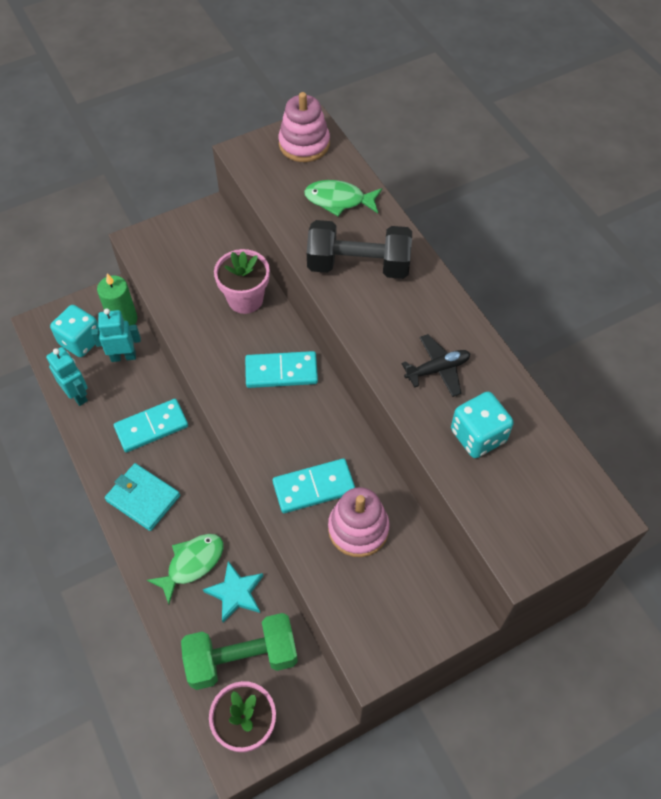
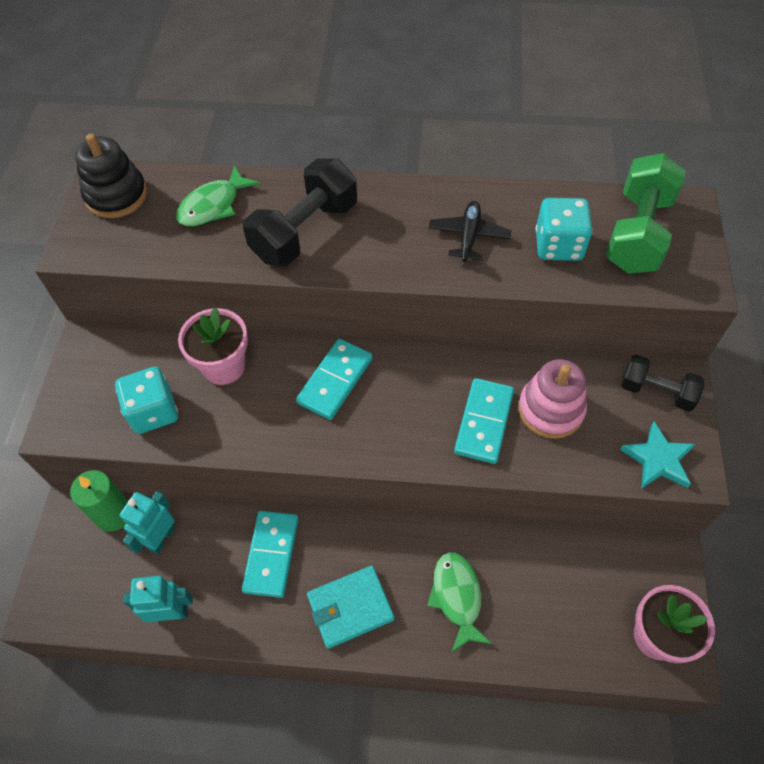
camera: 55 degrees left, 0 degrees up
(81, 341) = (103, 573): turquoise dice -> turquoise dice (153, 412)
(235, 593) = (513, 572): turquoise star -> turquoise star (658, 459)
(242, 658) = (585, 603): green dumbbell -> green dumbbell (637, 233)
(304, 144) = (116, 195): pink stacking toy -> black stacking toy
(433, 601) = (656, 391): none -> black dumbbell

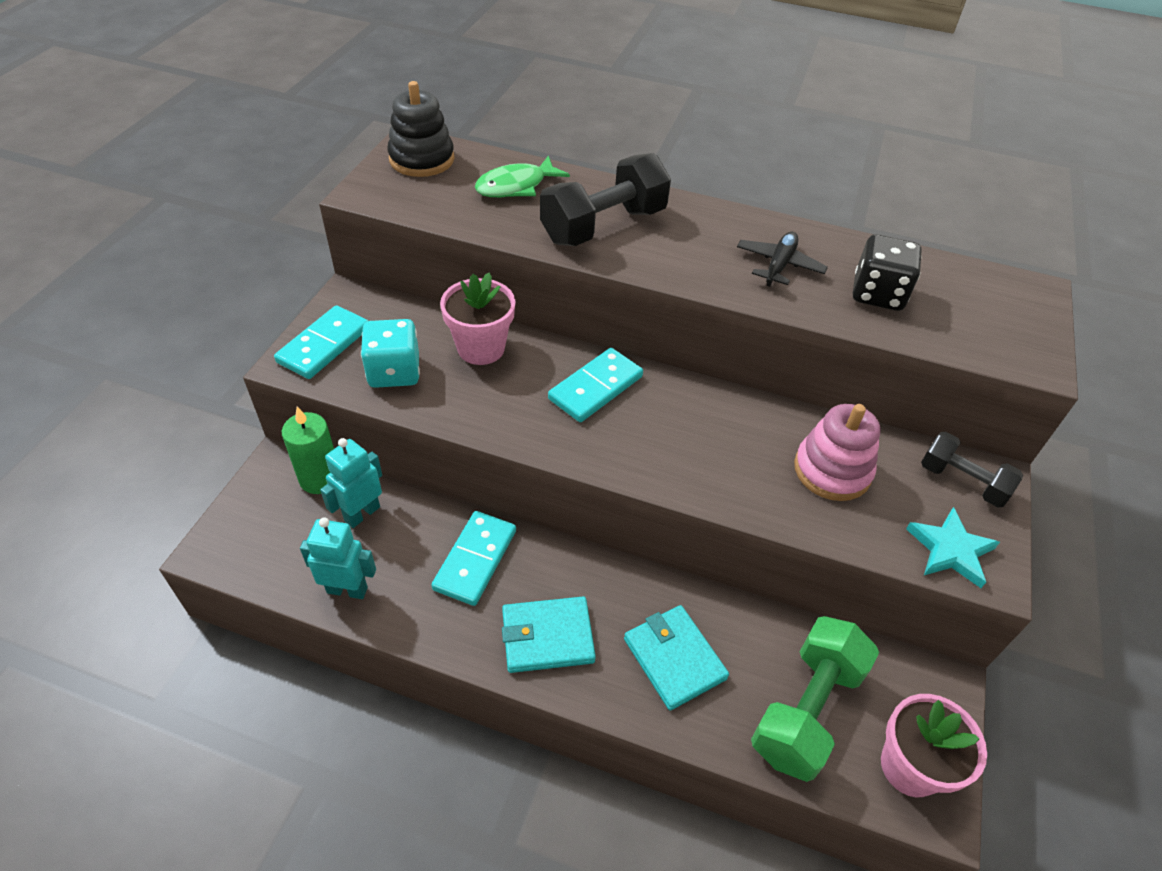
camera: 10 degrees right, 10 degrees down
(457, 597) = (674, 658): green fish -> turquoise wallet
(484, 422) = (751, 465): turquoise domino -> turquoise domino (324, 345)
(558, 245) = (877, 294): turquoise dice -> black dice
(637, 233) = (971, 301): green dumbbell -> green dumbbell (806, 710)

